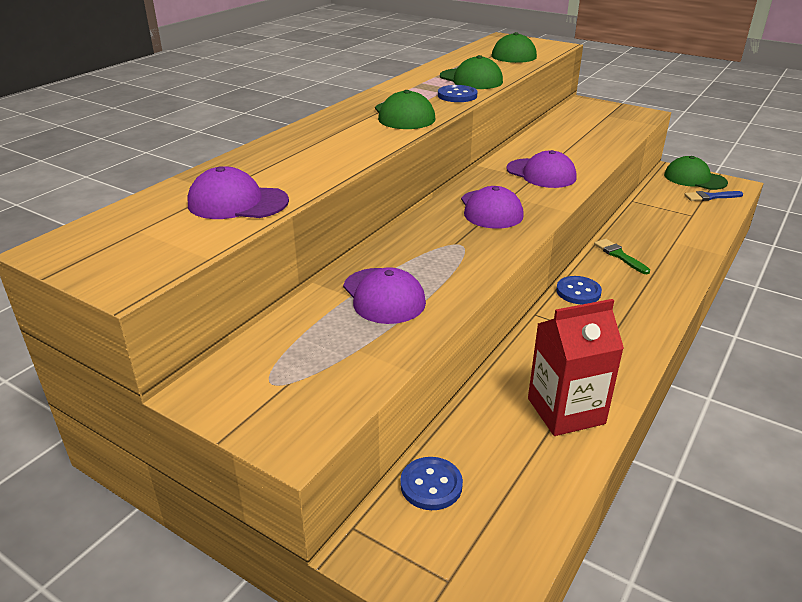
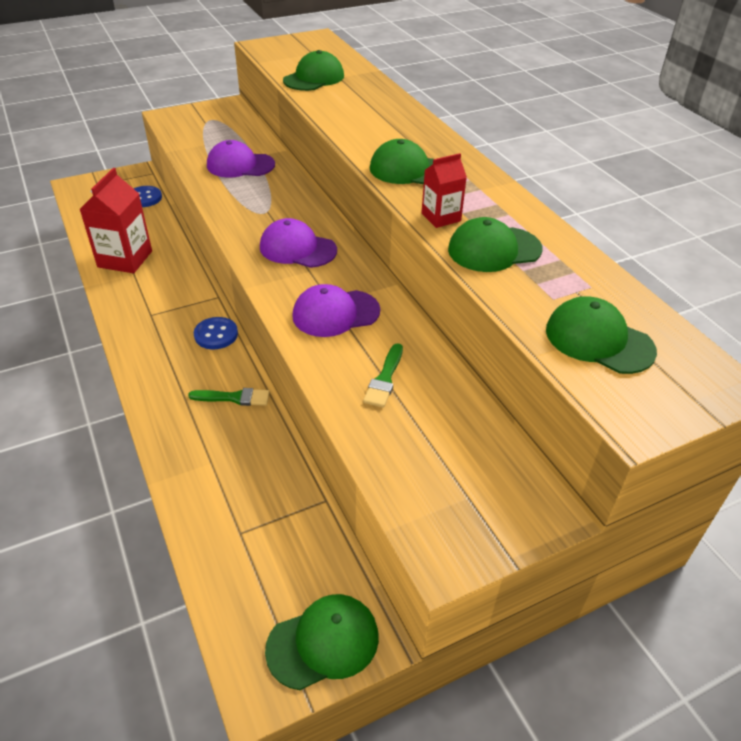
camera: 120 degrees right, 10 degrees up
(237, 202) = (314, 78): purple cap -> green cap
(457, 95) = (441, 217): blue button -> red carton
(571, 146) = (384, 379): none -> green brush
(710, 197) = (259, 605): blue brush -> none

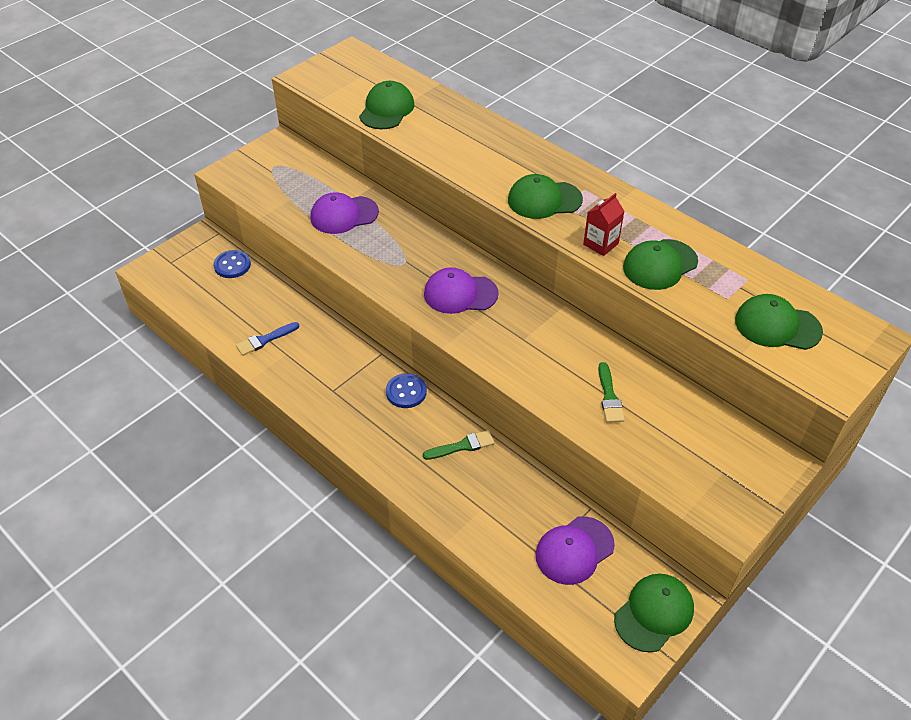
camera: 20 degrees left, 5 degrees up
(125, 259) = (265, 340): red carton -> blue brush
(335, 313) = (534, 349): purple cap -> purple cap (574, 550)

